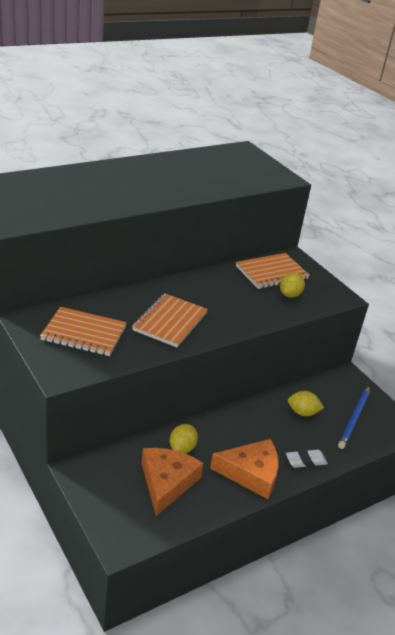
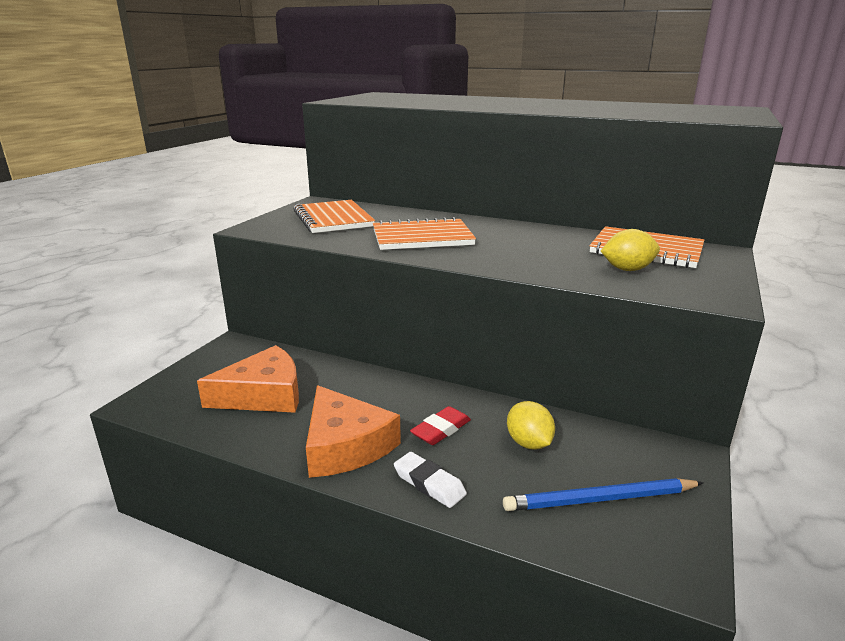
camera: 60 degrees right, 10 degrees down
(182, 448) = (332, 383): yellow lemon -> none
(267, 433) = (441, 430): none -> red eraser

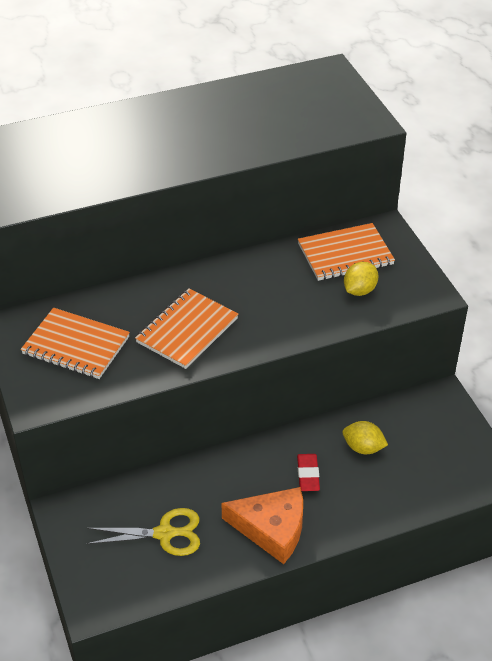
camera: 45 degrees left, 20 degrees up
(263, 395) = (164, 534): orange cheese -> yellow scissors
(429, 483) = (347, 516): white eraser -> none
(600, 499) = (431, 460): blue pencil -> none

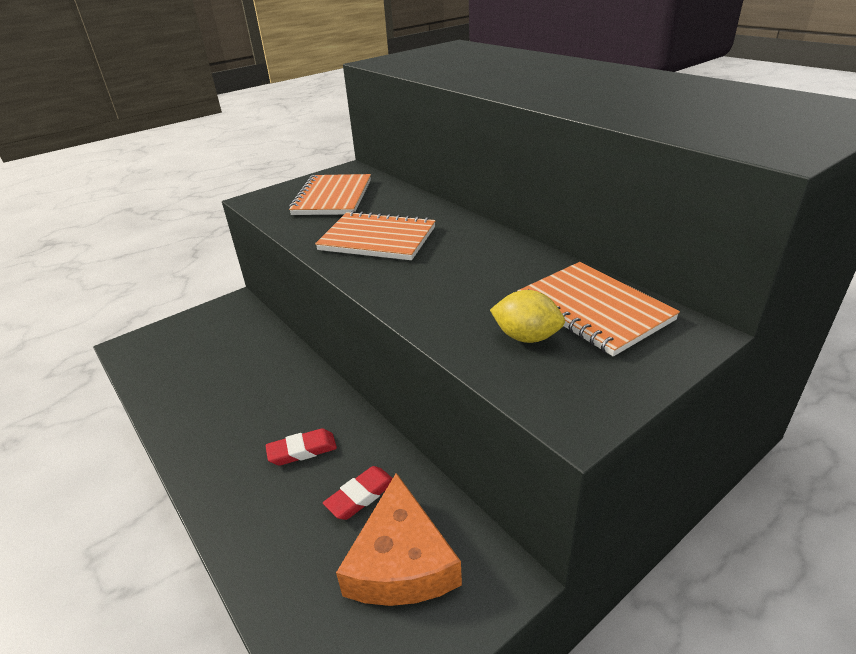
camera: 75 degrees right, 10 degrees down
(164, 534) = (209, 364): yellow scissors -> none
(271, 528) = (216, 438): orange cheese -> orange cheese (401, 561)
(363, 448) = (361, 496): yellow lemon -> red eraser

